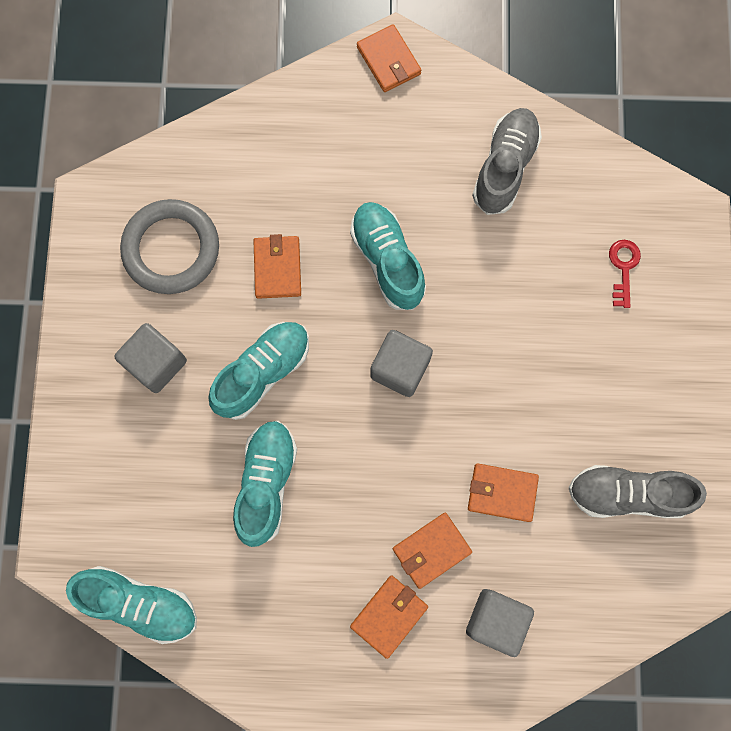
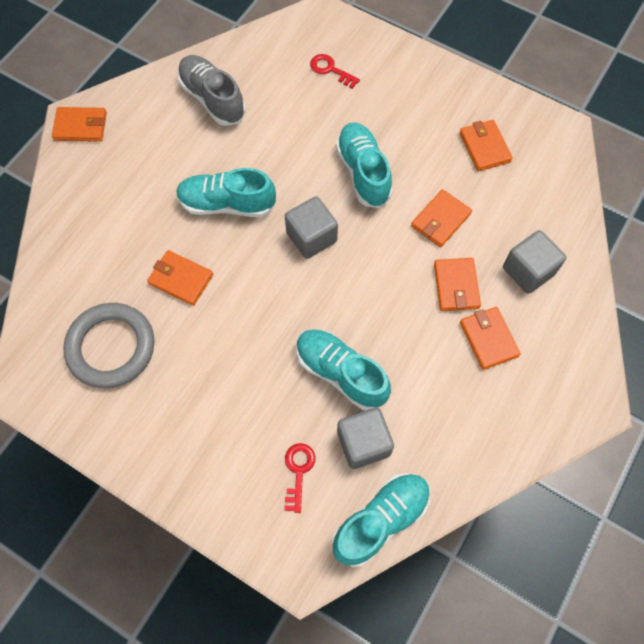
camera: 60 degrees left, 10 degrees down
(145, 498) = (298, 472): none -> red key
(156, 363) = (195, 406): grey cube -> grey cube (363, 443)
(263, 372) = (254, 331): turquoise shoe -> turquoise shoe (363, 172)
(627, 494) = (484, 147): grey shoe -> orange wallet

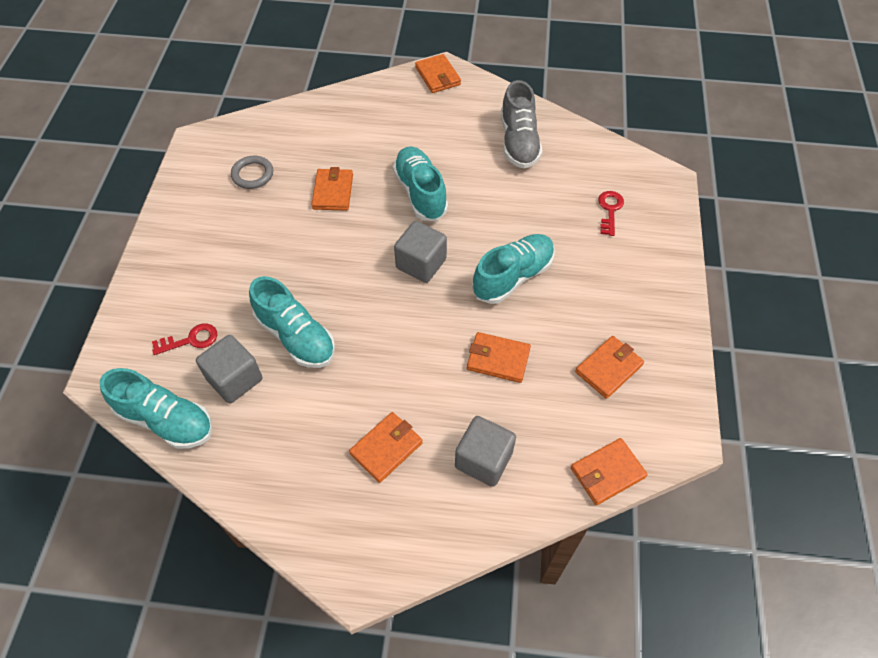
camera: 65 degrees right, 10 degrees down
(111, 347) = (252, 174): grey ring -> grey ring, size x0.55
(212, 99) = (519, 142): grey shoe -> grey shoe turned 150 degrees clockwise
(341, 373) = (296, 336): turquoise shoe -> turquoise shoe turned 120 degrees clockwise
(456, 286) = (431, 398): orange wallet -> orange wallet (607, 473)

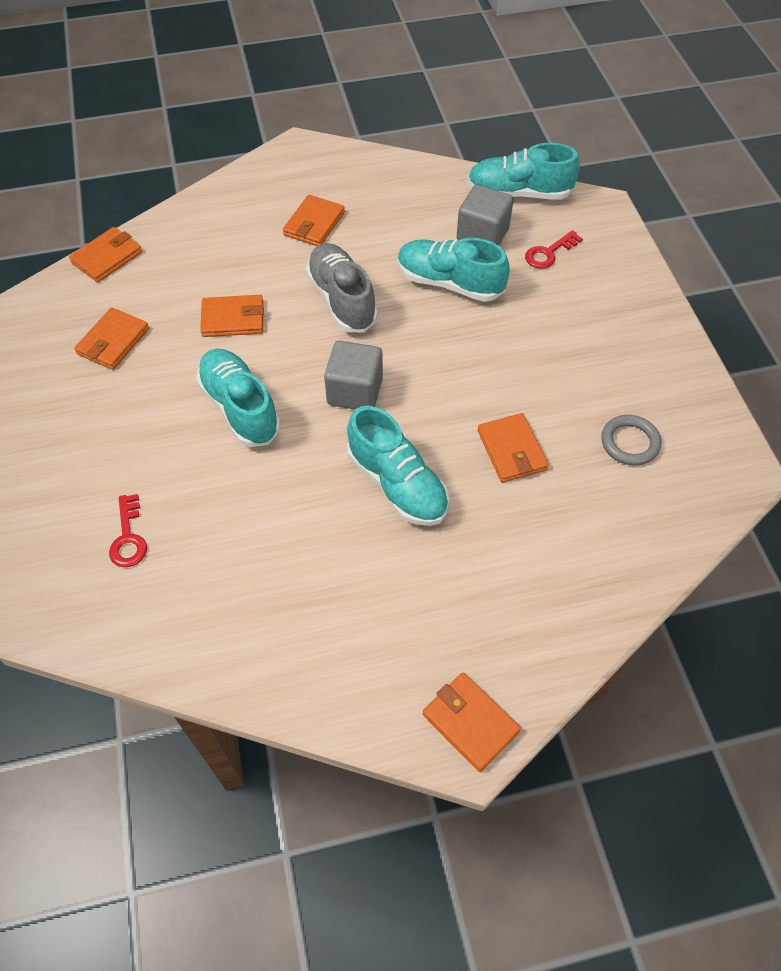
camera: 160 degrees right, 0 degrees up
(483, 460) = (223, 238): grey cube -> none
(513, 276) = (240, 408): turquoise shoe -> turquoise shoe turned 120 degrees clockwise
(519, 142) = (286, 618): grey shoe -> grey shoe (342, 300)

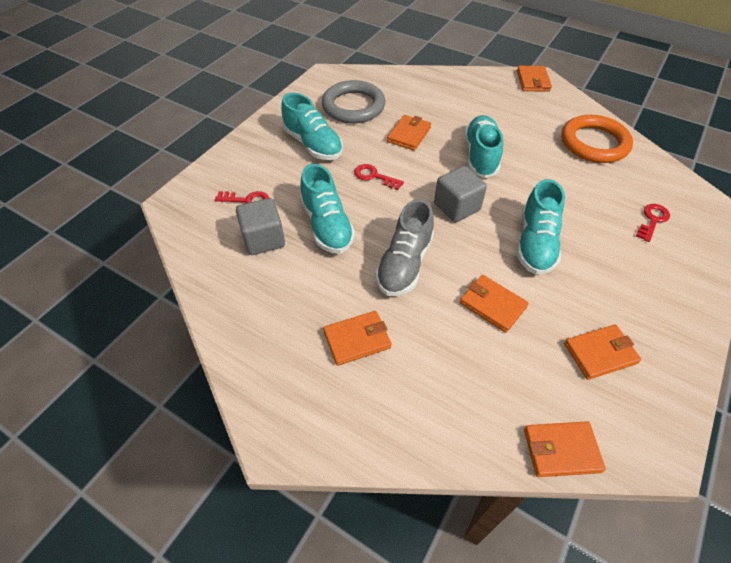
camera: 135 degrees left, 5 degrees down
(275, 631) = (594, 143): none -> orange ring
(475, 364) = (374, 176): none -> red key
(518, 193) = (197, 249): turquoise shoe -> turquoise shoe (313, 144)
(630, 442) = (353, 106): grey ring -> grey ring, size x1.82

